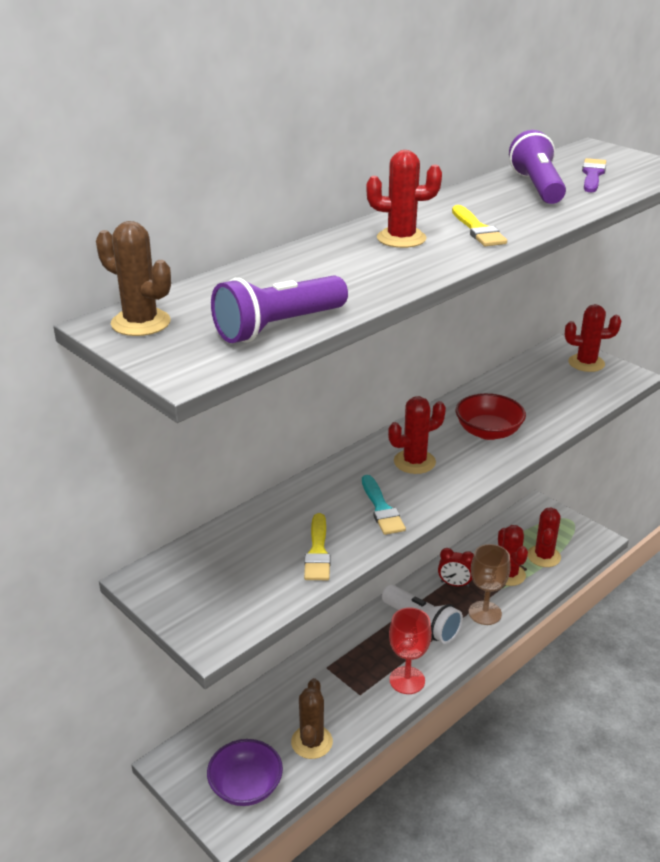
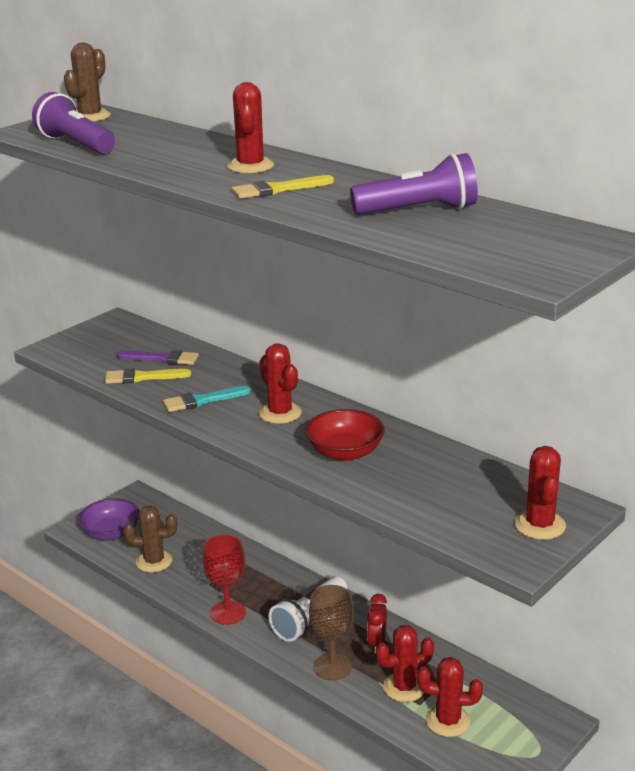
camera: 85 degrees right, 5 degrees down
(592, 175) = (479, 235): purple brush -> purple brush (162, 359)

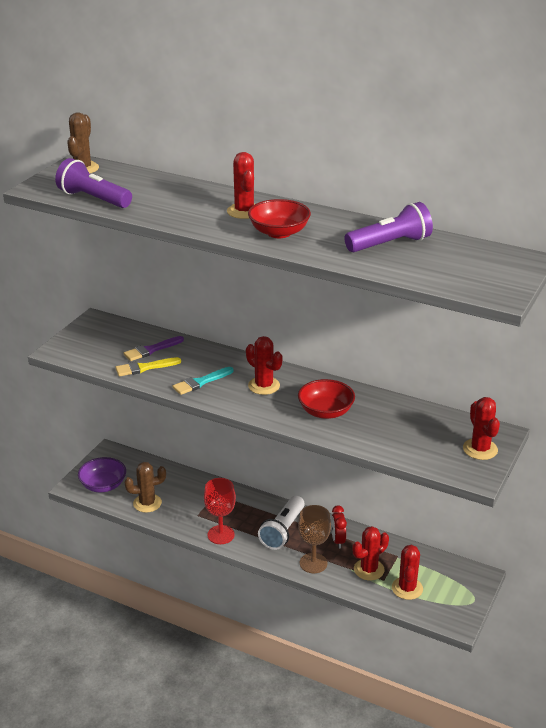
camera: 15 degrees left, 5 degrees up
(162, 359) = (151, 350): purple brush -> purple brush turned 150 degrees clockwise
(278, 189) = (279, 232): yellow brush -> red bowl
(448, 721) = (407, 588): red cactus -> red cactus turned 75 degrees counterclockwise

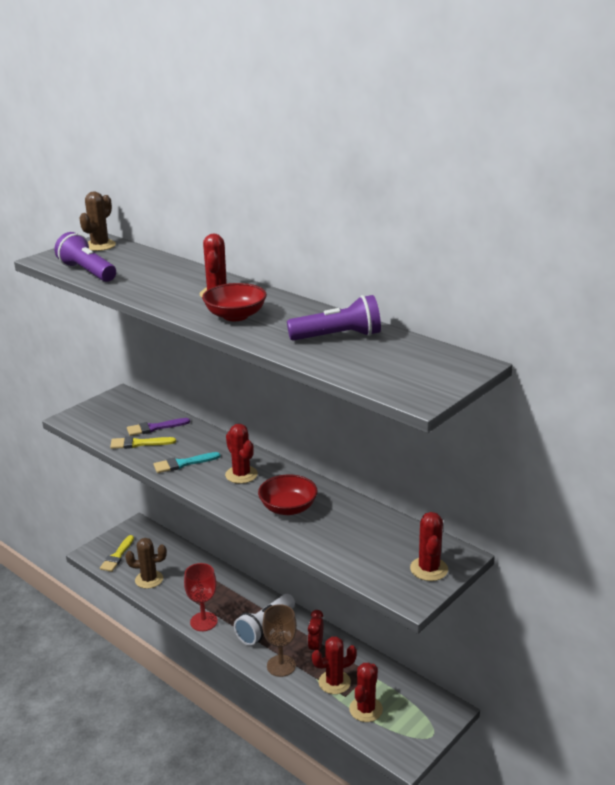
camera: 15 degrees right, 5 degrees down
(103, 485) = (117, 556): purple bowl -> yellow brush

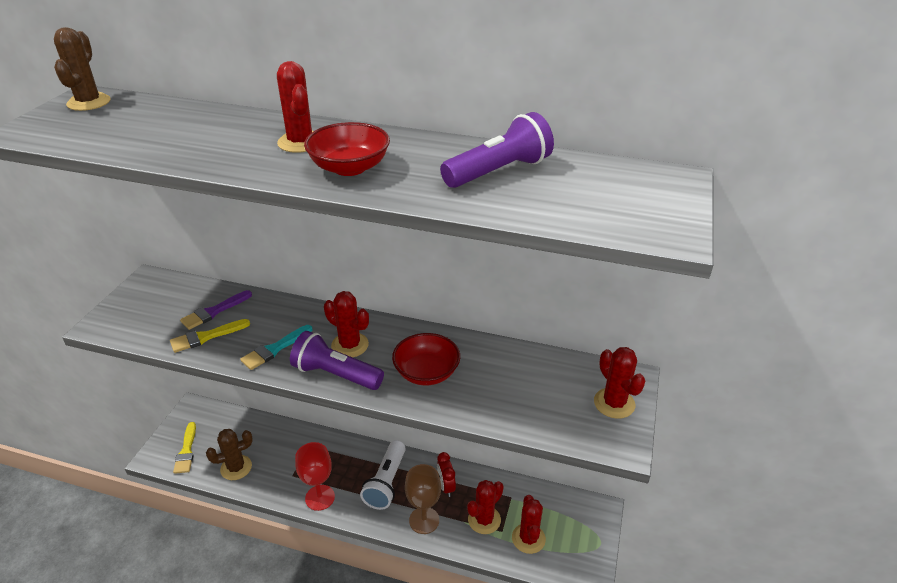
camera: 25 degrees left, 10 degrees up
(87, 272) = (96, 141): purple flashlight -> purple flashlight (336, 374)

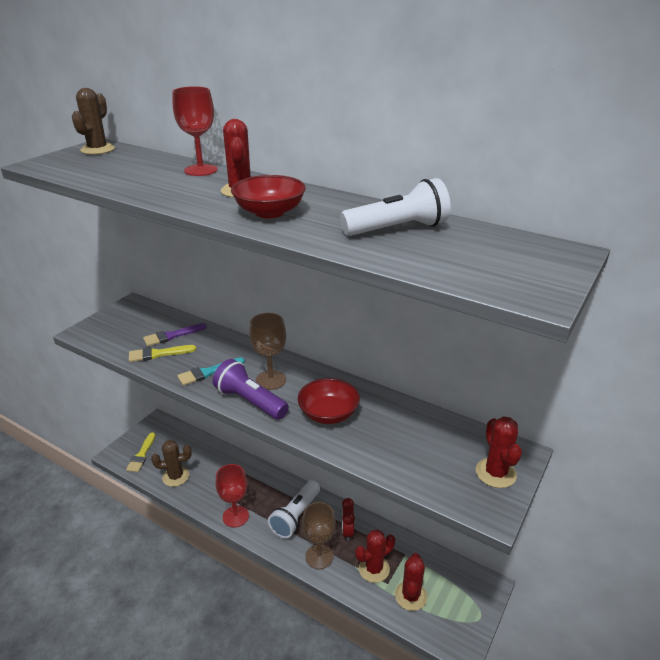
camera: 15 degrees right, 5 degrees down
(237, 119) = (201, 170): none -> red goblet
(350, 345) = (271, 380): red cactus -> brown goblet
(499, 172) = (397, 229): purple flashlight -> white flashlight

